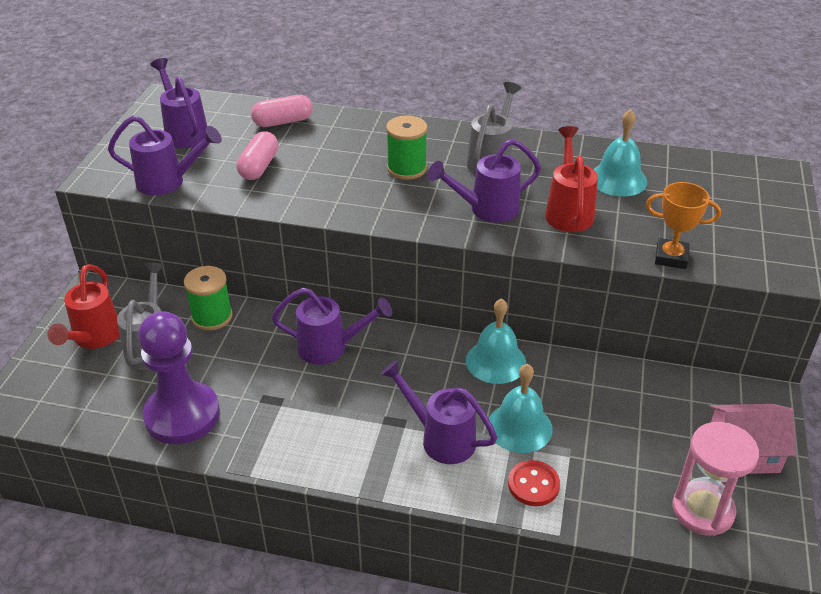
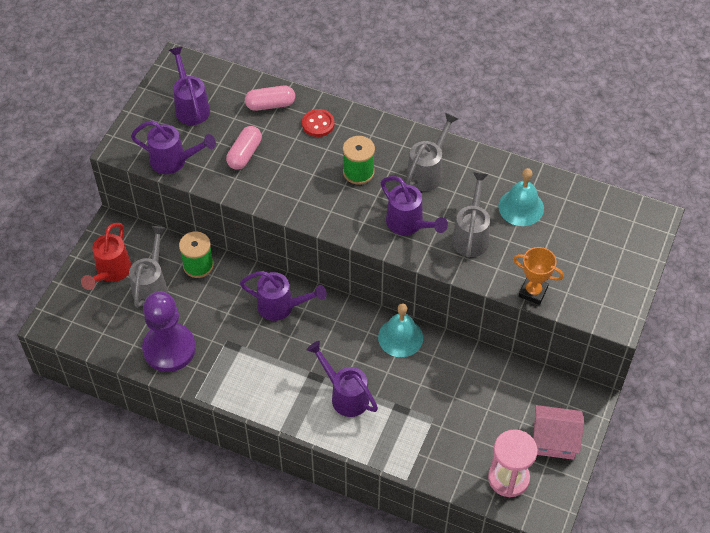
camera: 10 degrees right, 15 degrees up
(486, 210) = (409, 225): purple watering can -> purple watering can turned 120 degrees counterclockwise
(519, 427) = (402, 395): turquoise bell -> none
(533, 484) = (399, 441): red button -> red button (318, 124)
(568, 211) = (471, 235): red watering can -> grey watering can

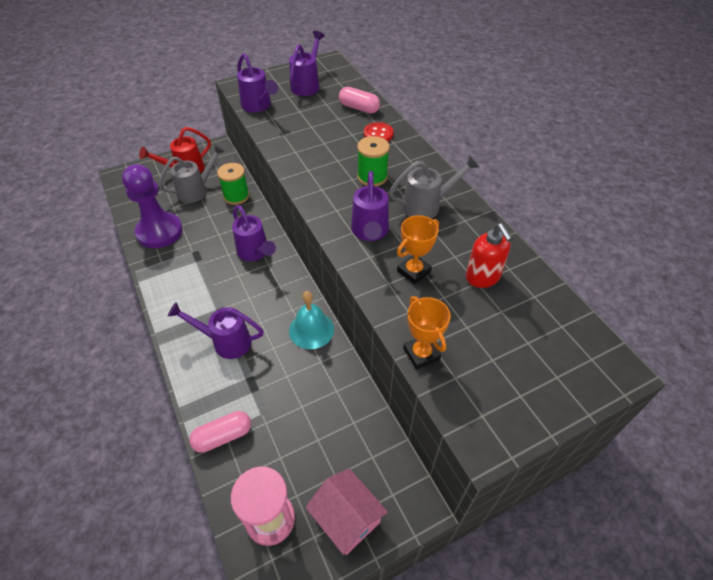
camera: 40 degrees right, 5 degrees down
(244, 154) = (307, 125): pink capsule -> pink capsule (223, 436)
(345, 395) = (225, 341): purple watering can -> purple watering can turned 75 degrees counterclockwise
(471, 235) = (414, 271): grey watering can -> orange trophy
(521, 207) = (482, 277): turquoise bell -> red soap dispenser

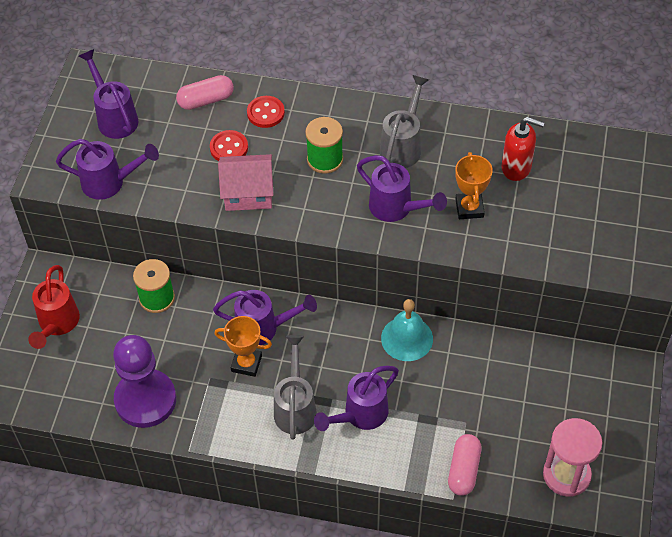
camera: 50 degrees left, 5 degrees up
(197, 190) = (108, 330): grey watering can -> grey watering can (295, 406)
(334, 134) = (229, 148): none -> red button
(347, 518) = (605, 422): pink house -> pink house (248, 193)
(421, 354) = (554, 260): orange trophy -> orange trophy (246, 363)

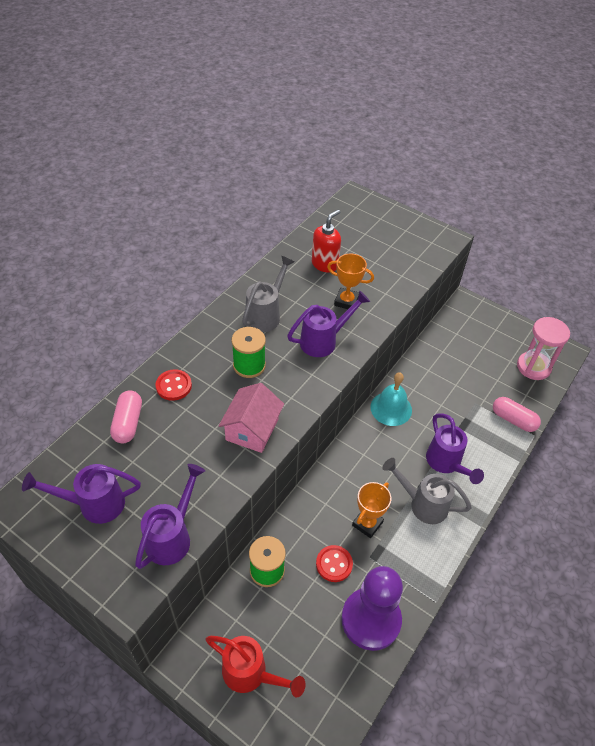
camera: 70 degrees left, 5 degrees down
(229, 148) = (194, 425): red button -> red button (334, 564)
(264, 328) = (339, 498): purple watering can -> none
(403, 145) = (266, 314): grey watering can -> grey watering can turned 75 degrees clockwise

